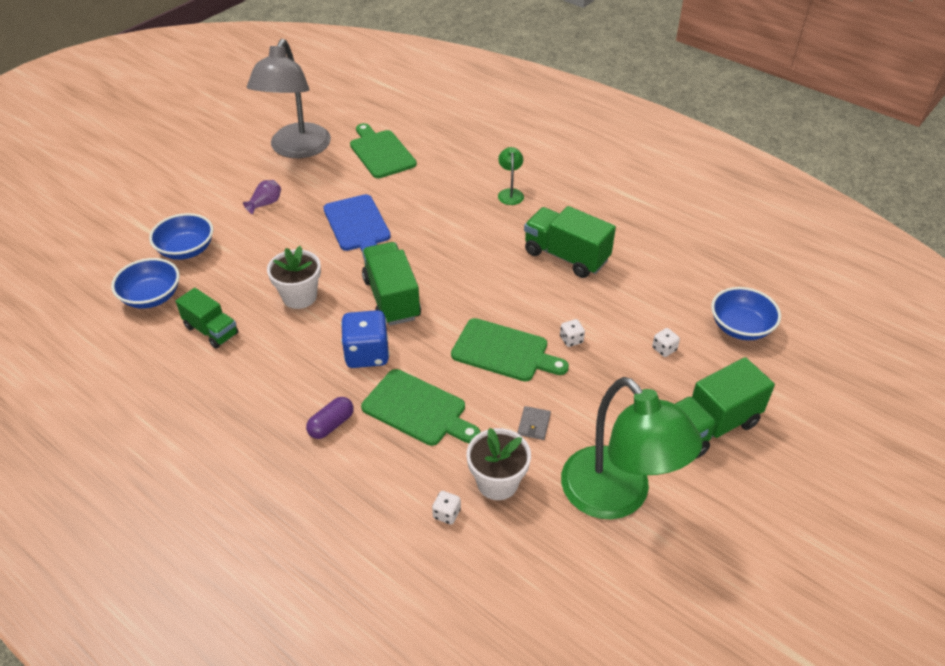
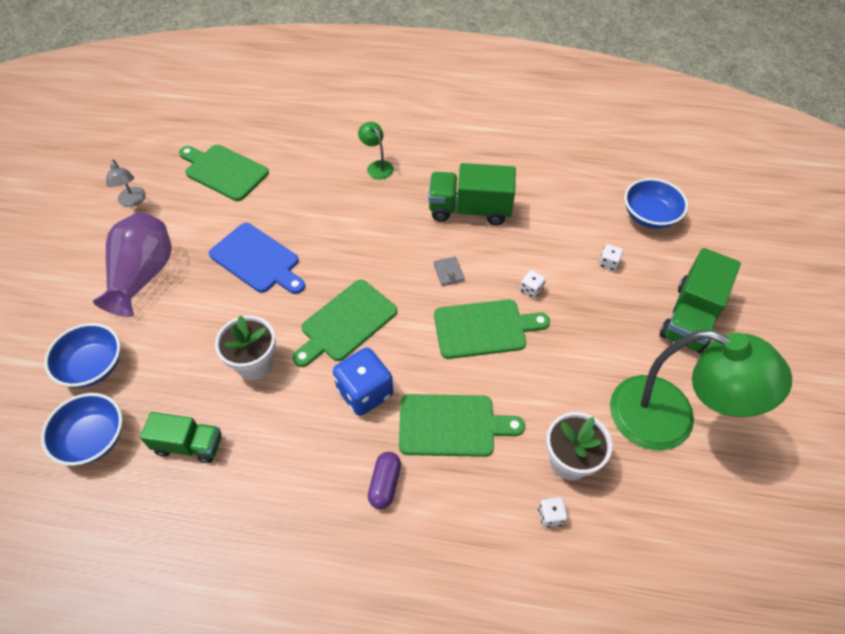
camera: 30 degrees left, 10 degrees up
(265, 204) = (143, 276): purple vase -> purple vase, size x2.25
(297, 149) = (133, 201): grey lamp -> grey lamp, size x0.41
(391, 298) = (346, 323): green truck -> green cutting board
(534, 424) = (559, 387): grey wallet -> grey wallet (448, 272)

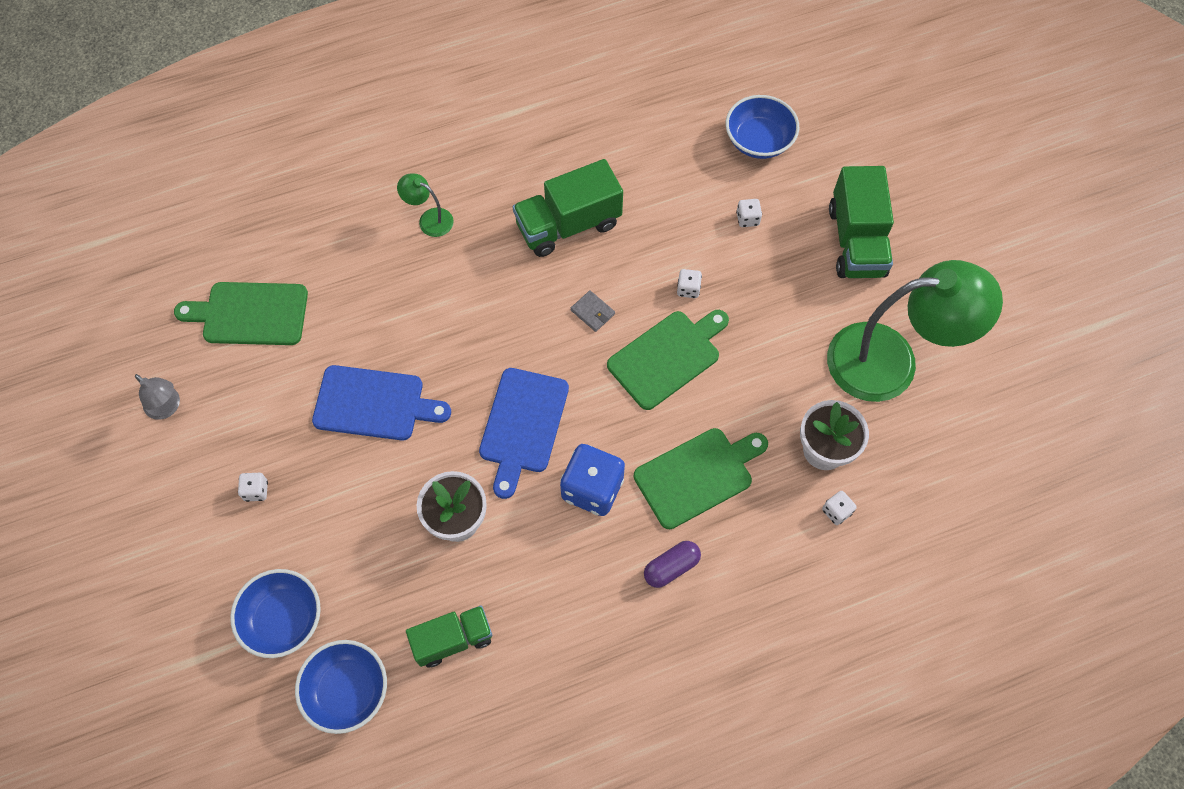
camera: 30 degrees left, 10 degrees up
(143, 276) = (256, 491): purple vase -> white dice
(346, 323) = (523, 425): green cutting board -> blue cutting board
(385, 484) = (671, 567): purple capsule -> purple capsule turned 75 degrees clockwise

